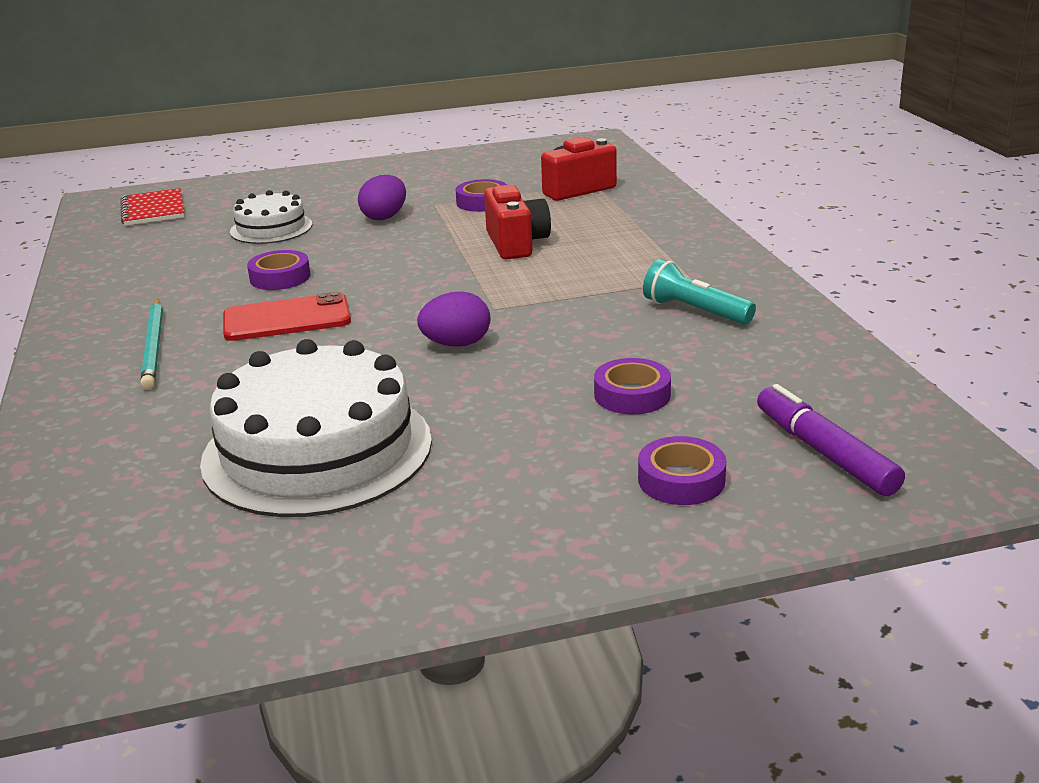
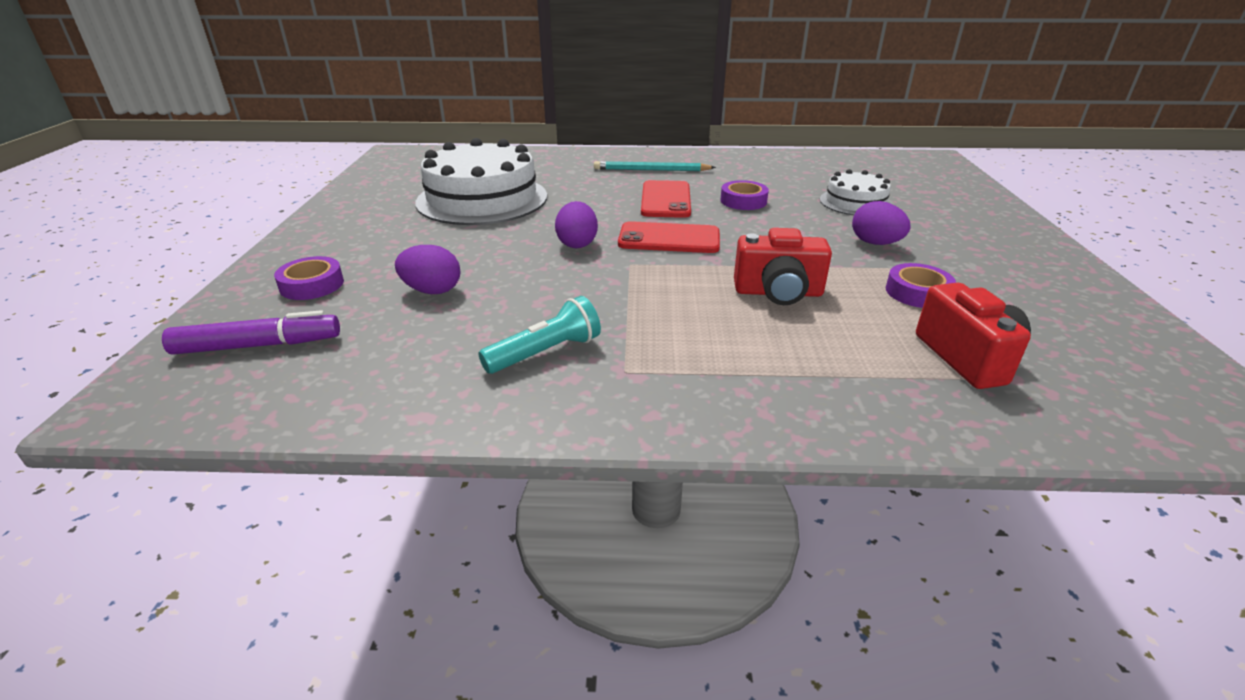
camera: 105 degrees right, 5 degrees up
(153, 210) = (909, 170): red notebook -> none
(417, 299) = (669, 239): none -> red phone
(632, 395) = (432, 291): purple tape -> purple egg

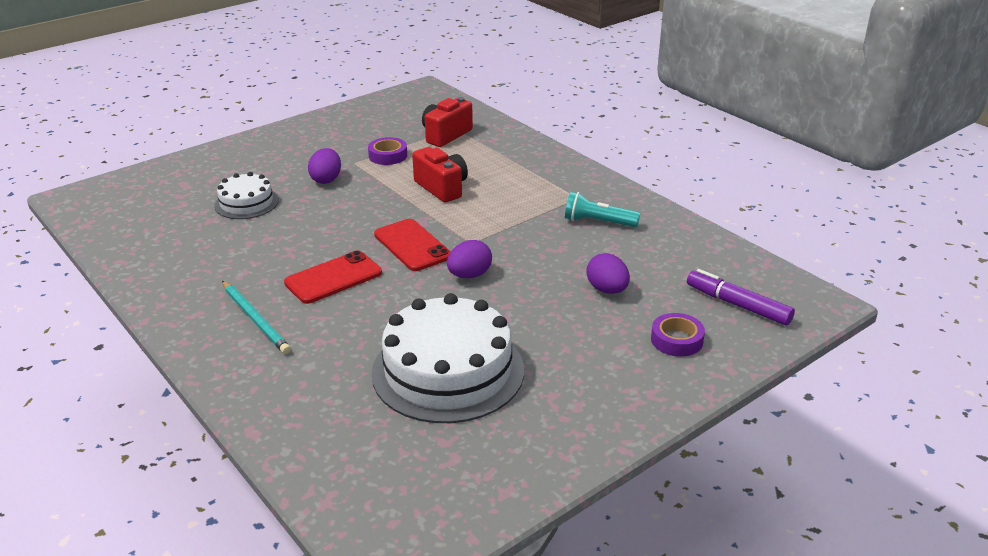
camera: 130 degrees left, 0 degrees up
(743, 201) = (295, 245): purple tape -> none

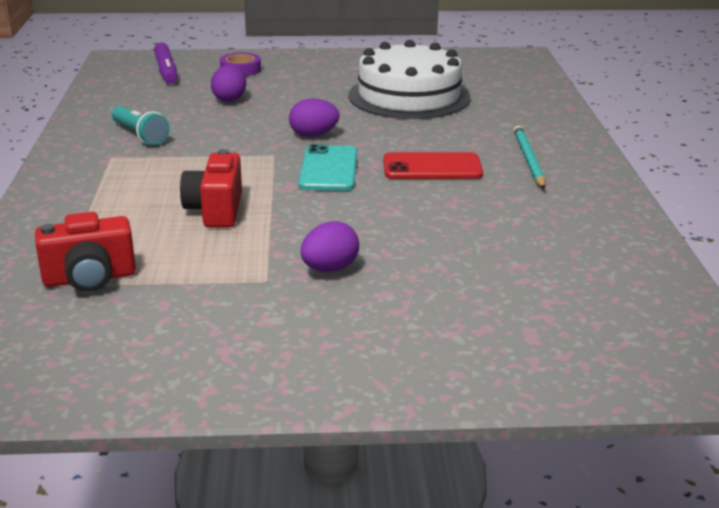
camera: 145 degrees left, 5 degrees down
(246, 203) = (460, 272): white cake -> none
(388, 156) = (210, 275): purple tape -> none
(412, 245) = (328, 169): red phone -> turquoise phone

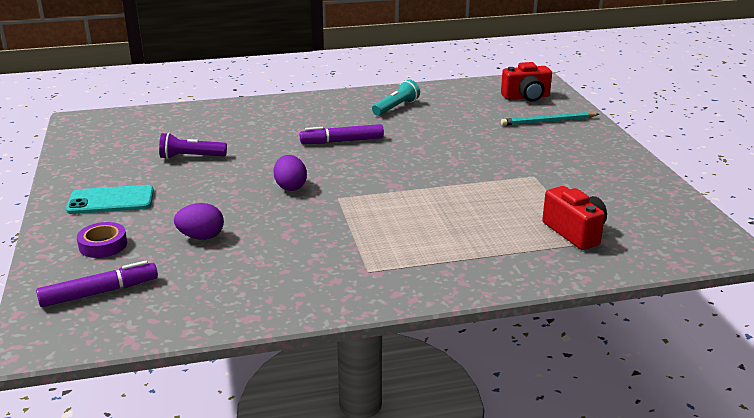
camera: 100 degrees left, 0 degrees up
(140, 135) = (310, 267): turquoise flashlight -> turquoise flashlight (396, 107)
(215, 210) = (449, 205): red camera -> red camera (526, 97)
(328, 169) = (358, 174): turquoise phone -> turquoise phone (111, 200)
(330, 269) = (506, 160): purple egg -> none
(409, 96) = (191, 157): white cake -> purple flashlight
(432, 167) = (342, 141): red phone -> purple marker
(528, 160) = (318, 114): turquoise pencil -> turquoise pencil (548, 121)

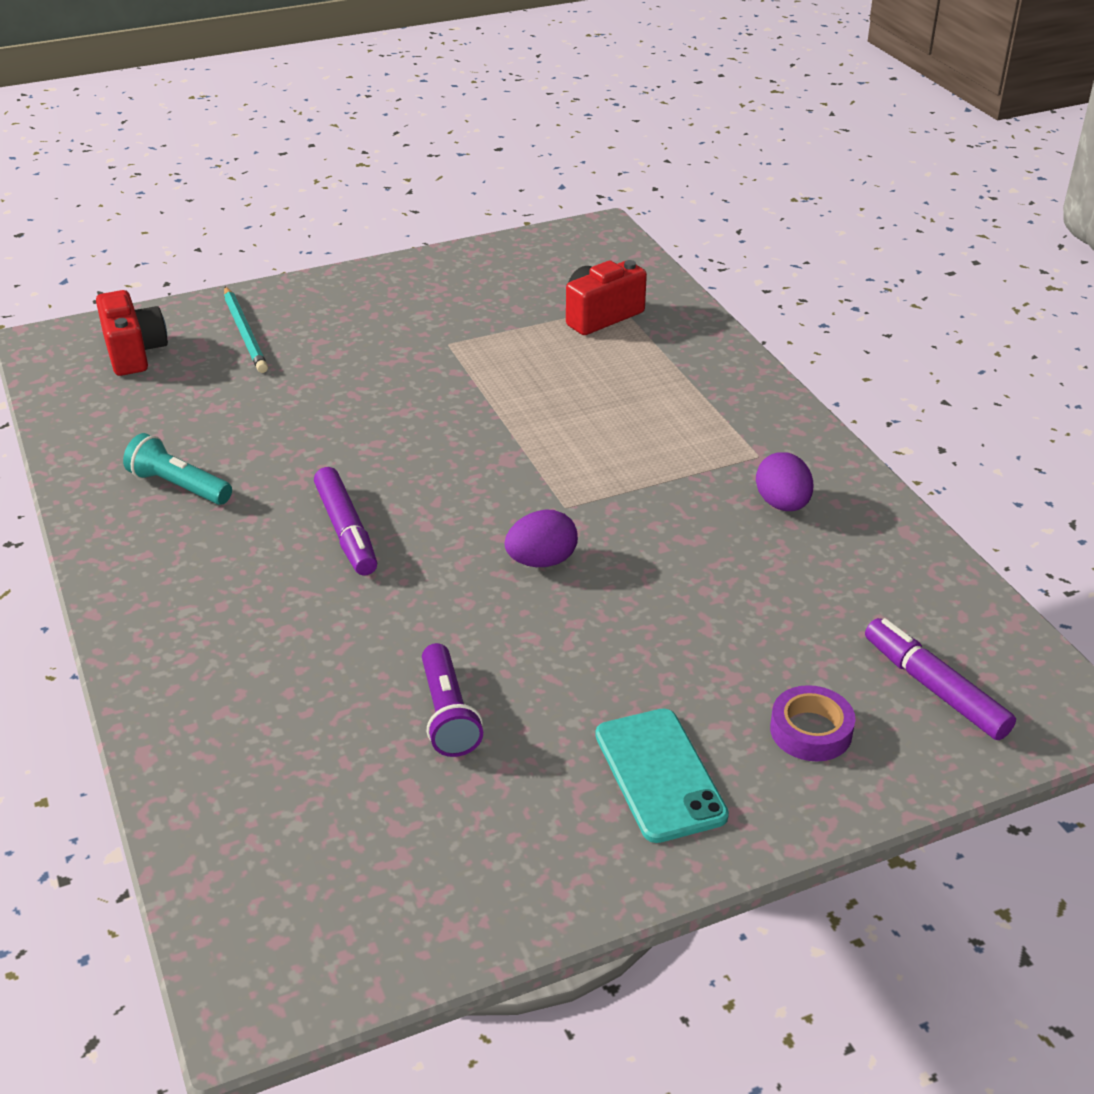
camera: 100 degrees left, 10 degrees up
(201, 237) = (738, 624): purple egg -> purple egg (782, 504)

